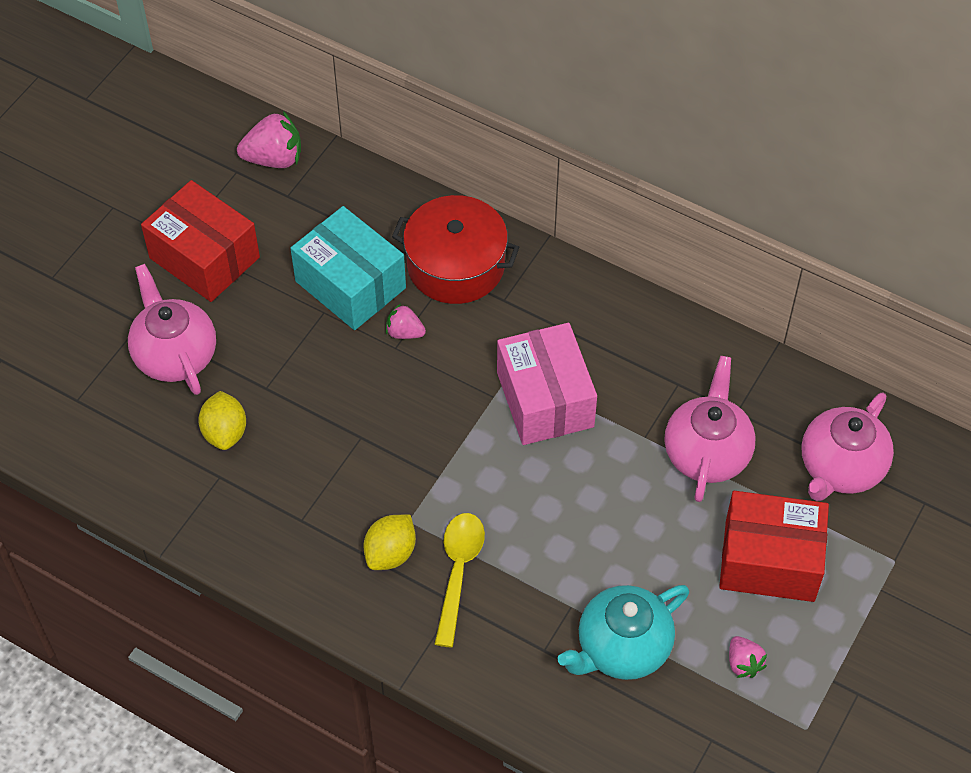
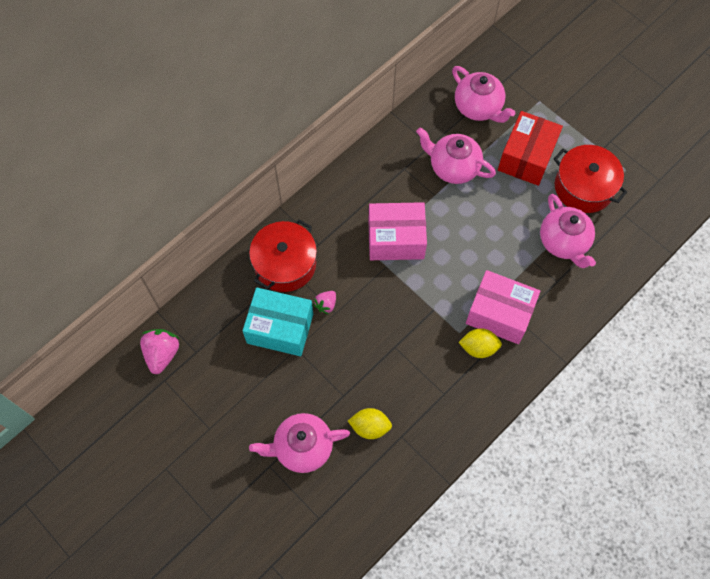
camera: 75 degrees left, 10 degrees up
(204, 257) = (229, 414): red box -> none
(350, 284) = (280, 328): turquoise box -> turquoise box turned 45 degrees clockwise
(390, 553) = (478, 348): yellow lemon -> yellow lemon turned 45 degrees counterclockwise
(458, 572) = (499, 314): yellow spoon -> pink box
(622, 648) = (564, 242): turquoise teapot -> pink teapot
(743, 663) = (584, 187): pink strawberry -> red pot

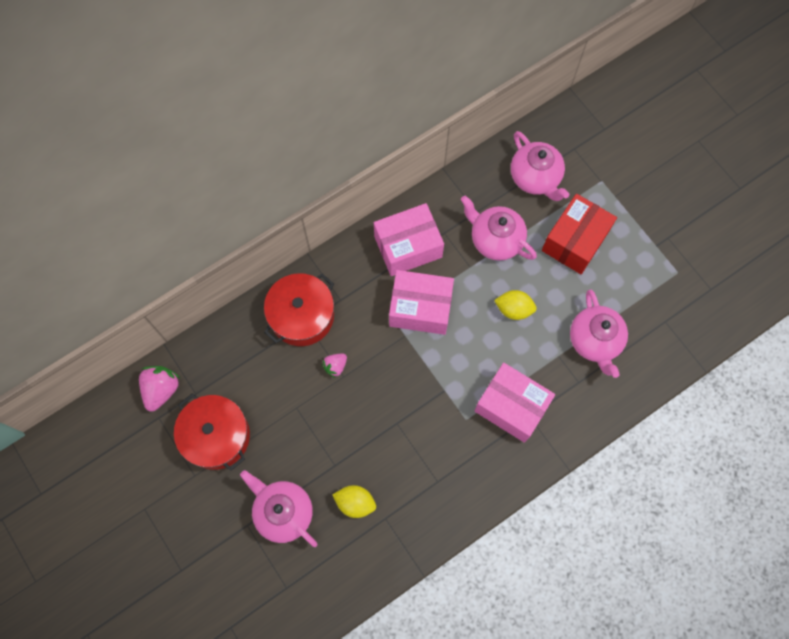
camera: 10 degrees right, 5 degrees up
(280, 328) = (284, 383): turquoise box -> none
(302, 447) = (283, 512): pink teapot -> pink teapot turned 45 degrees clockwise
(373, 186) = (408, 247): none -> pink box
(478, 348) = (482, 439): yellow lemon -> yellow lemon (514, 309)
(584, 187) = (629, 284): red pot -> red pot (216, 436)

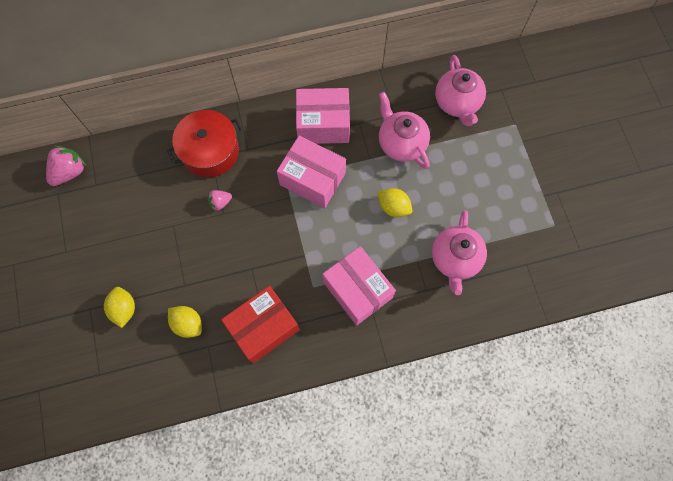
camera: 20 degrees right, 0 degrees up
(216, 436) = (97, 225): red pot -> none
(283, 512) = (124, 309): pink teapot -> yellow lemon
(575, 241) = (471, 167): red box -> red box (263, 328)

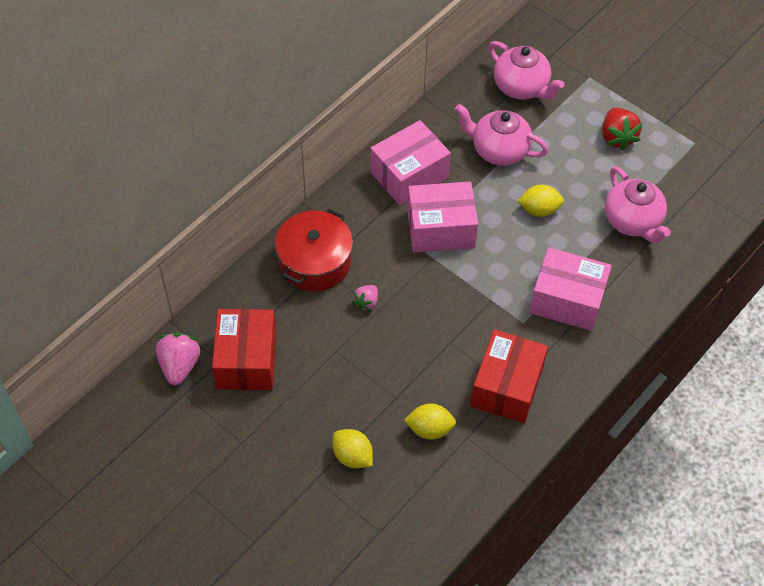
camera: 35 degrees left, 15 degrees down
(112, 195) = (246, 360): none -> red box
(497, 185) = (617, 137): none -> red strawberry

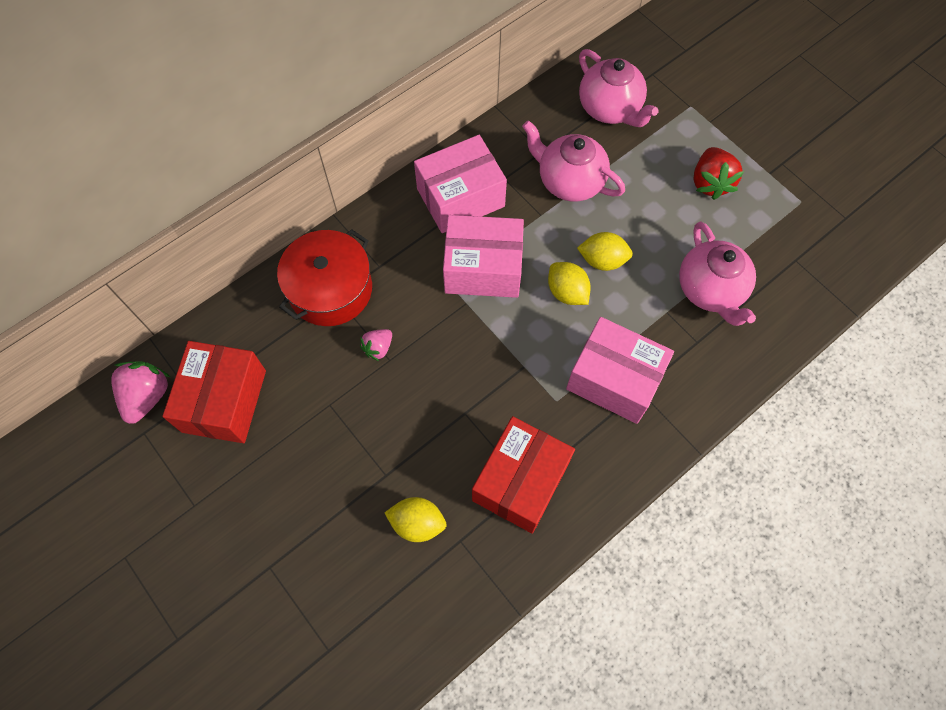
camera: 10 degrees right, 10 degrees up
(352, 456) = (318, 544): yellow lemon -> yellow lemon (567, 292)

